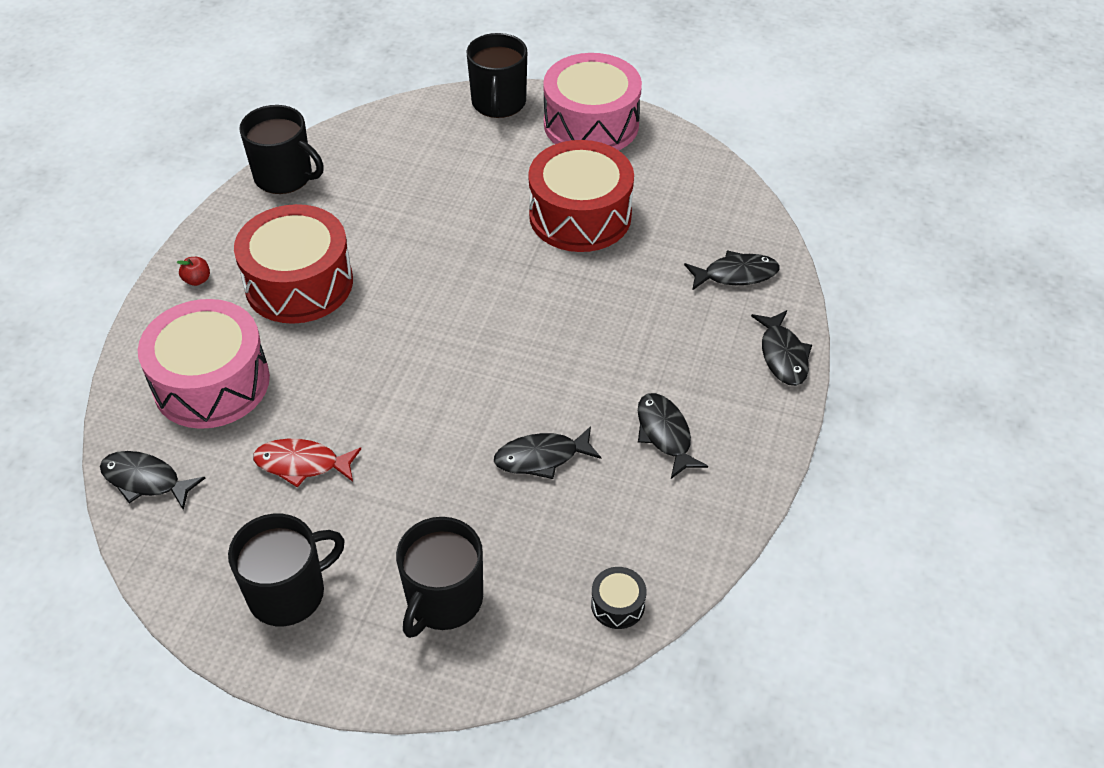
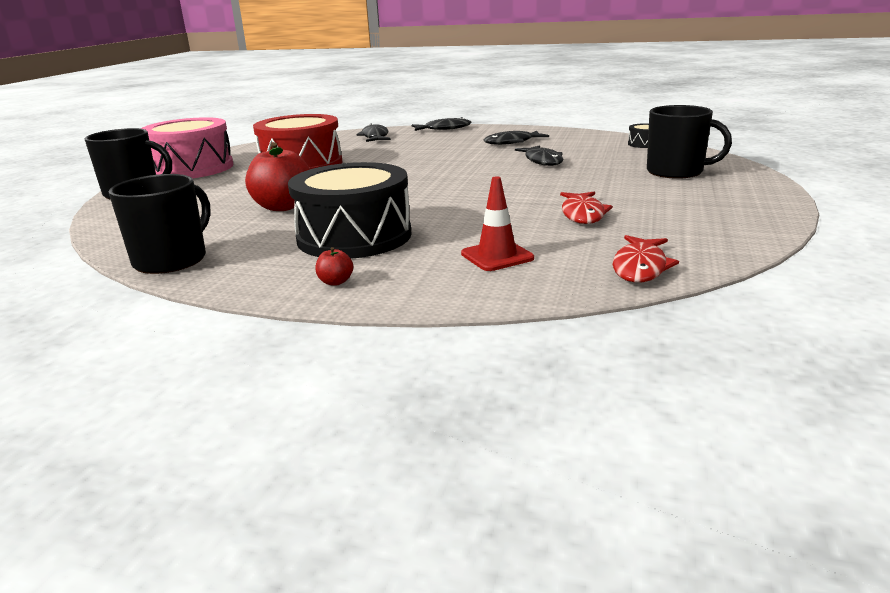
camera: 90 degrees left, 25 degrees down
(145, 480) = (640, 267): black fish -> red fish
(211, 383) = (497, 256): pink drum -> red traffic cone
(288, 593) = (713, 206): black mug -> none
(299, 283) = (354, 237): red drum -> black drum
(410, 222) = (283, 207): none -> red apple

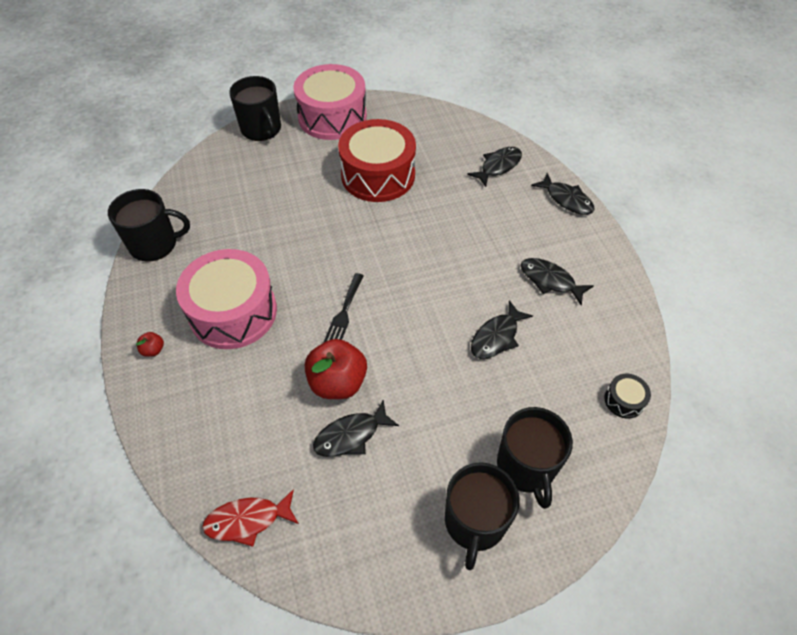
camera: 55 degrees right, 30 degrees up
(283, 207) = (274, 232): red apple -> red apple (337, 382)
(354, 237) = (233, 312): black drum -> pink drum
(436, 197) = (344, 312): none -> black fork
(497, 256) = (232, 417): red traffic cone -> none
(583, 214) = (351, 435): red fish -> black fish
(715, 191) = (475, 522): none -> black mug

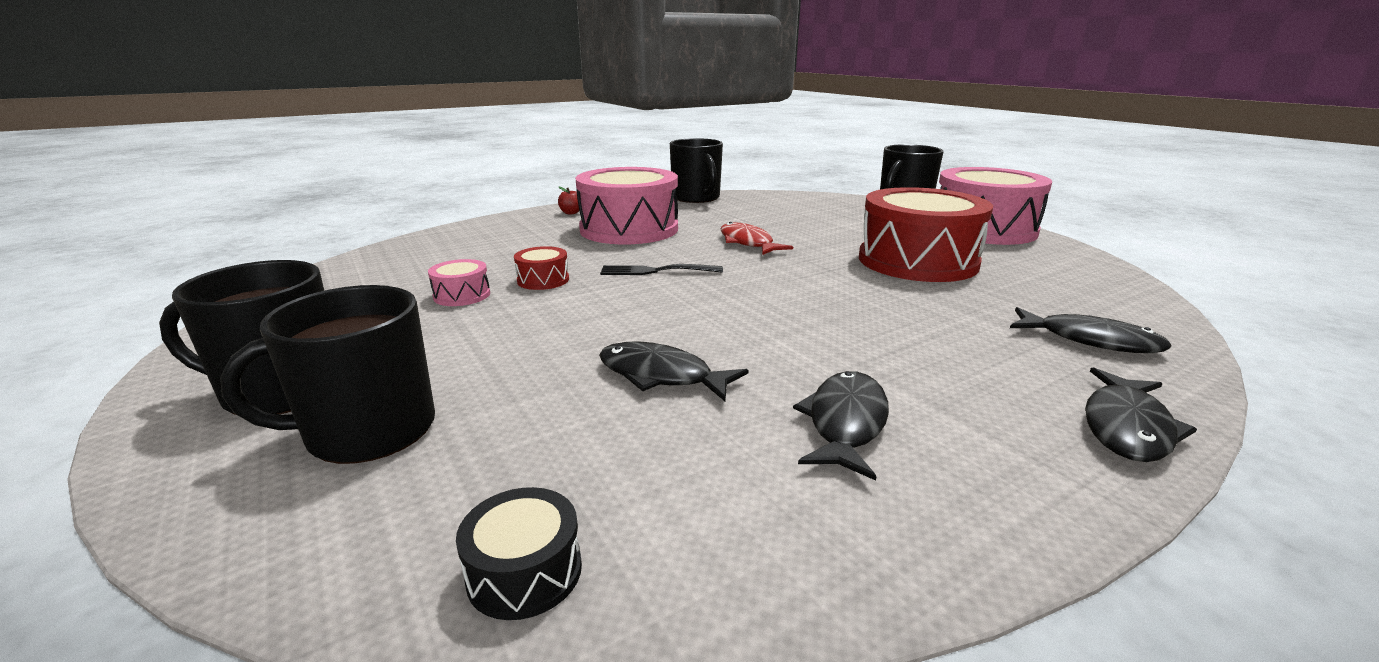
camera: 75 degrees right, 30 degrees down
(247, 520) = (364, 265): red fish -> red fish (747, 243)
(337, 382) = (543, 280): red apple -> red drum
(351, 435) = (462, 295): black fish -> pink drum

